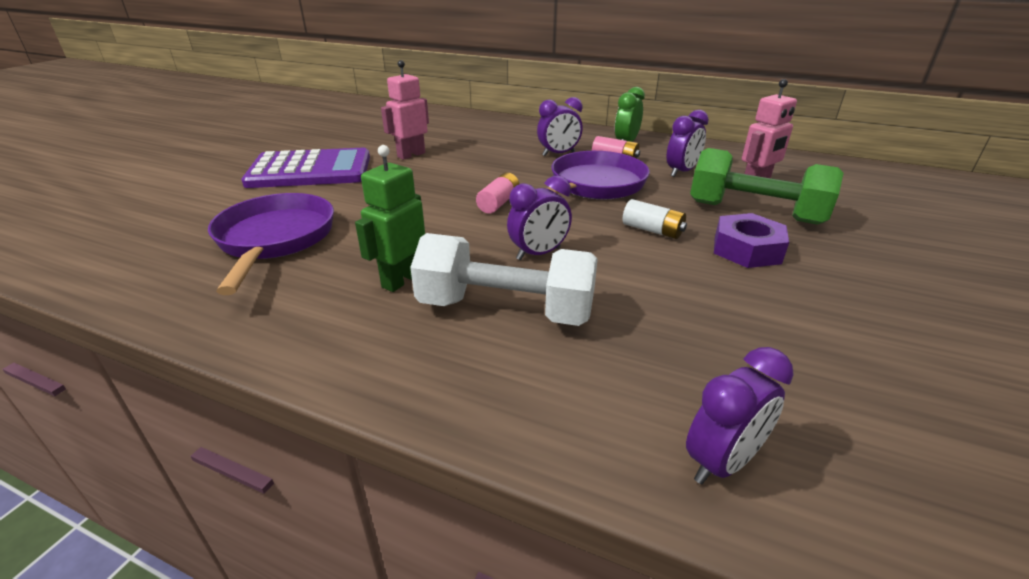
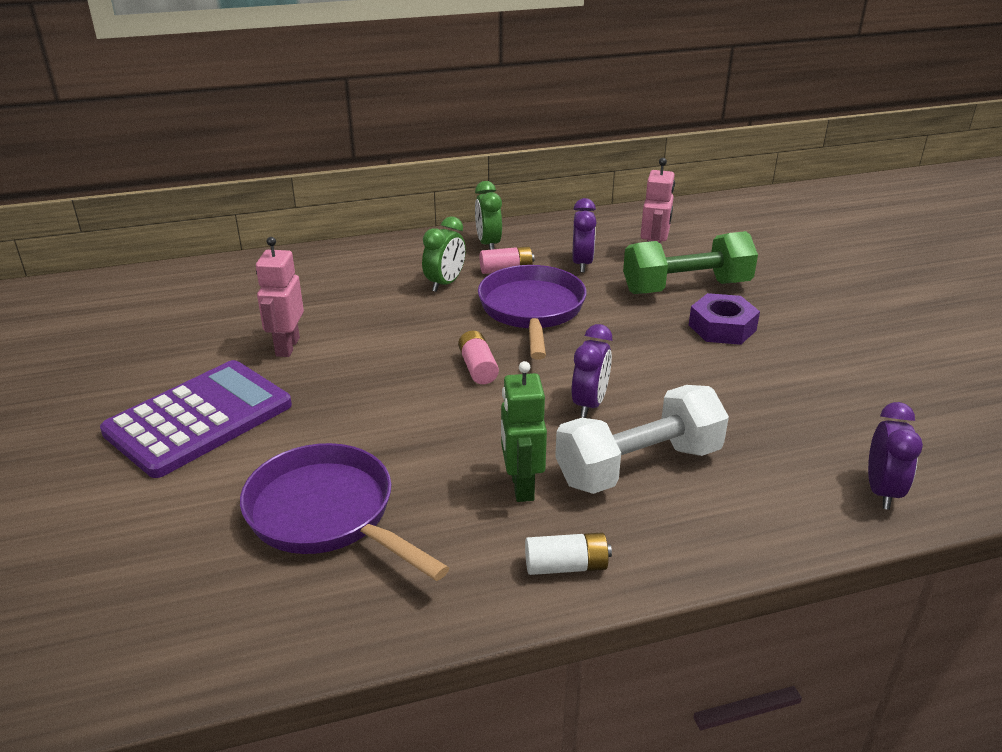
camera: 40 degrees left, 0 degrees up
(558, 154) = (445, 284): purple clock -> green clock
(652, 230) = (640, 339): white battery -> white battery (566, 566)

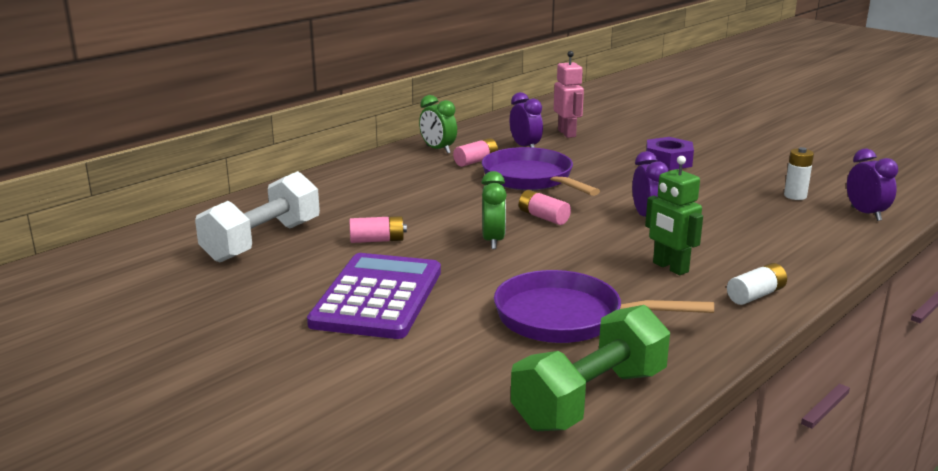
camera: 30 degrees left, 10 degrees down
(287, 347) = (377, 240): pink robot -> pink battery
(445, 284) = (442, 178): green clock -> green clock (493, 241)
(638, 466) = (723, 238): white dumbbell -> white dumbbell (262, 241)
(686, 287) = (615, 145): green dumbbell -> green dumbbell (590, 399)
(818, 430) = (795, 196): none -> white battery

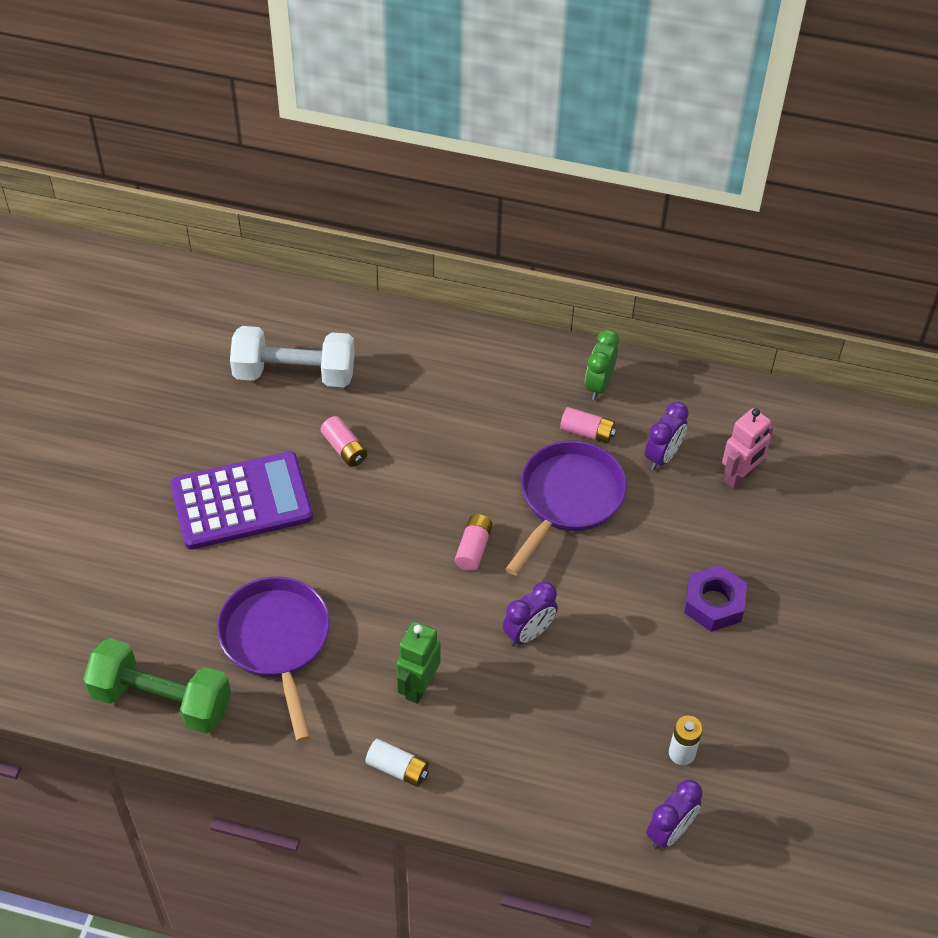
camera: 60 degrees right, 30 degrees up
(493, 241) = (394, 531): green clock -> none

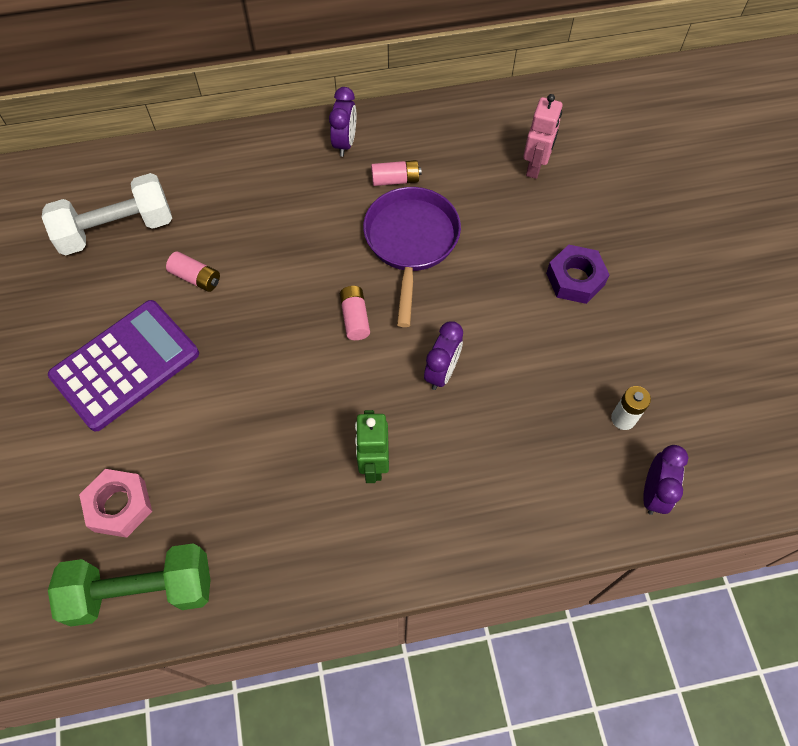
camera: 25 degrees left, 10 degrees up
(177, 621) = (119, 506): none -> pink nut
(276, 642) = (224, 482): purple pan -> none
(397, 768) = (396, 550): white battery -> none
(598, 385) = (383, 138): green clock -> none
(662, 456) = (466, 175): purple clock -> purple clock (345, 143)

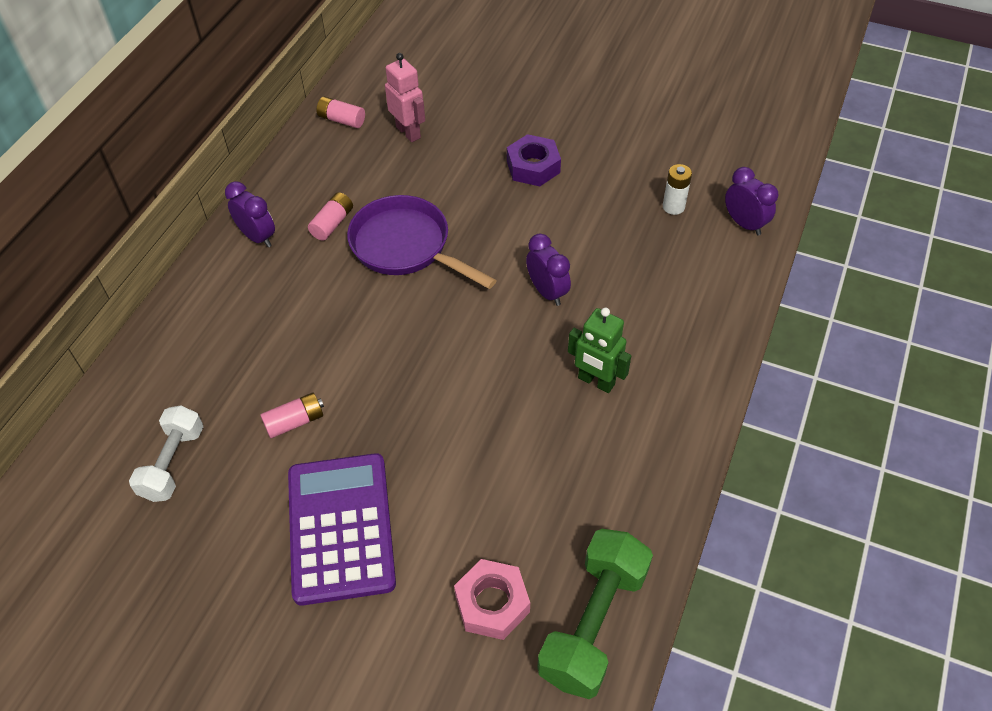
camera: 55 degrees left, 10 degrees down
(116, 229) = (173, 463): white dumbbell -> white dumbbell, size x0.66
(355, 318) = (446, 323): pink battery -> pink battery (341, 120)

